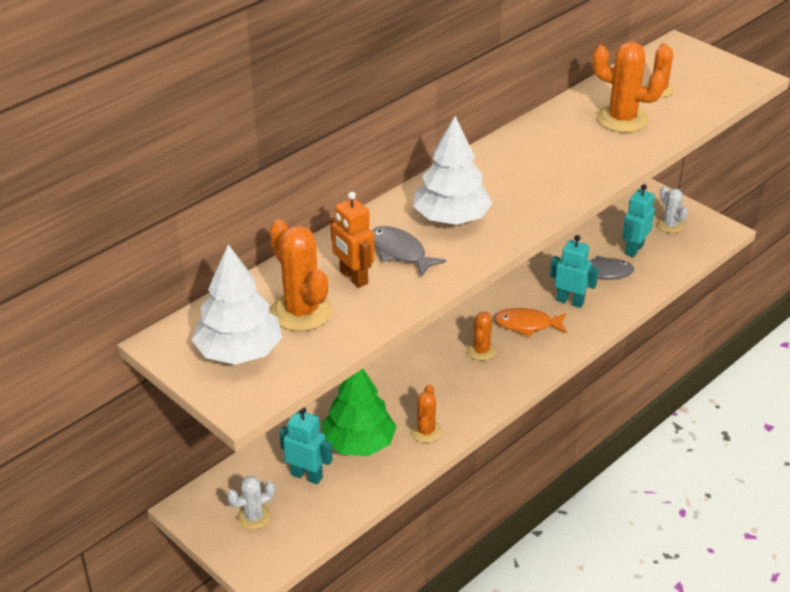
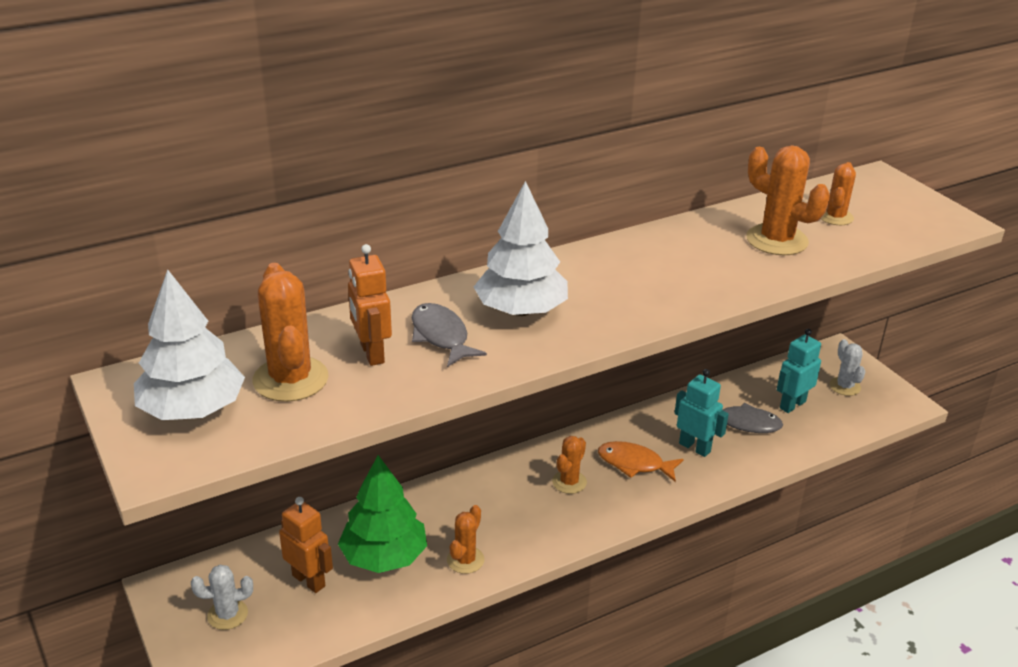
camera: 15 degrees right, 5 degrees down
(306, 476) = (309, 580): turquoise robot -> orange robot

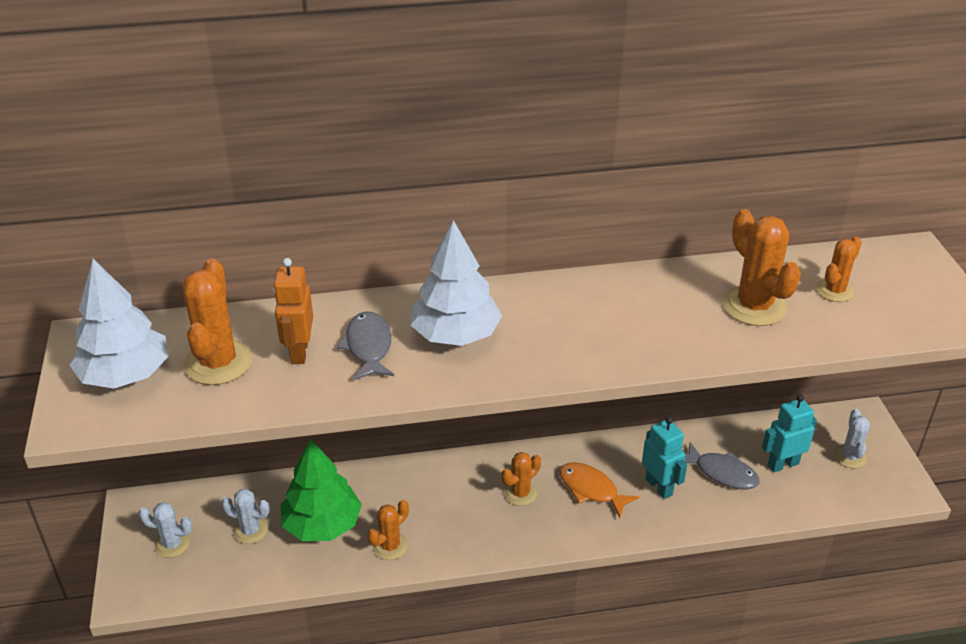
camera: 20 degrees right, 5 degrees up
(309, 580) = (250, 530): orange robot -> white cactus

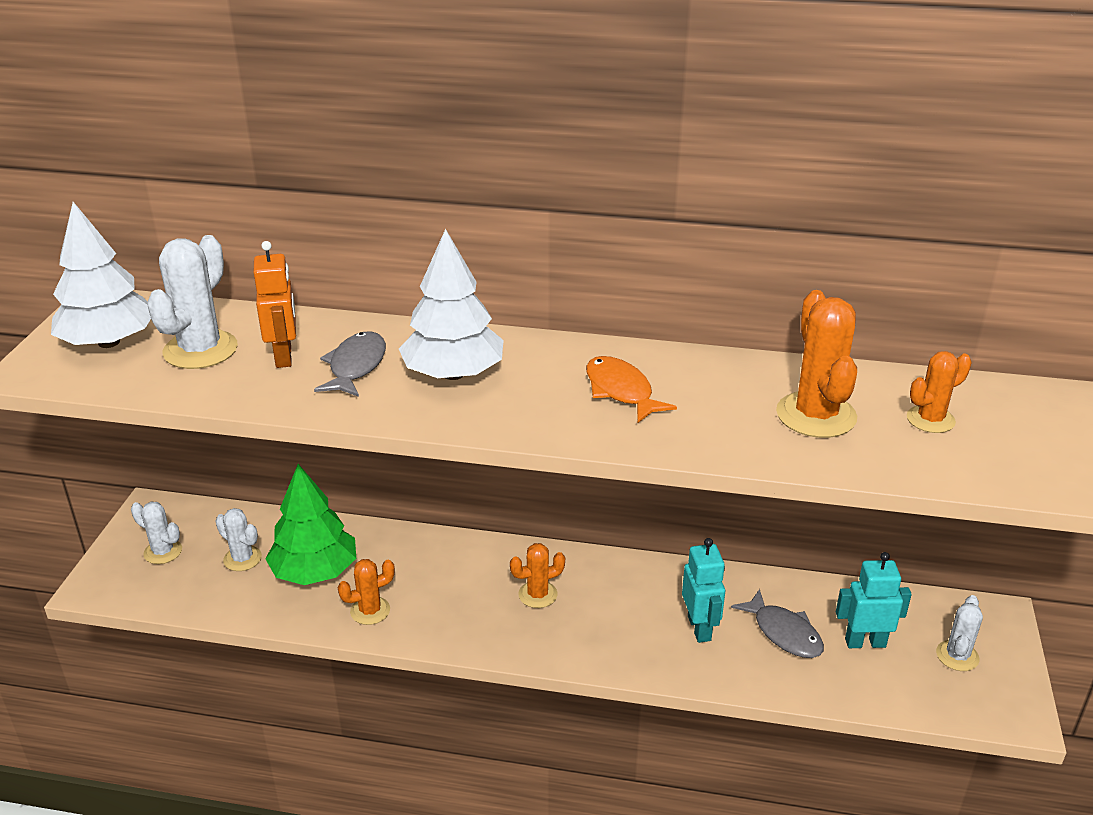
camera: 20 degrees right, 5 degrees down
(218, 363) = (200, 350): orange cactus -> white cactus
(299, 352) = (284, 356): orange robot -> orange robot turned 150 degrees clockwise
(591, 489) = (619, 611): orange fish -> orange fish (621, 391)

